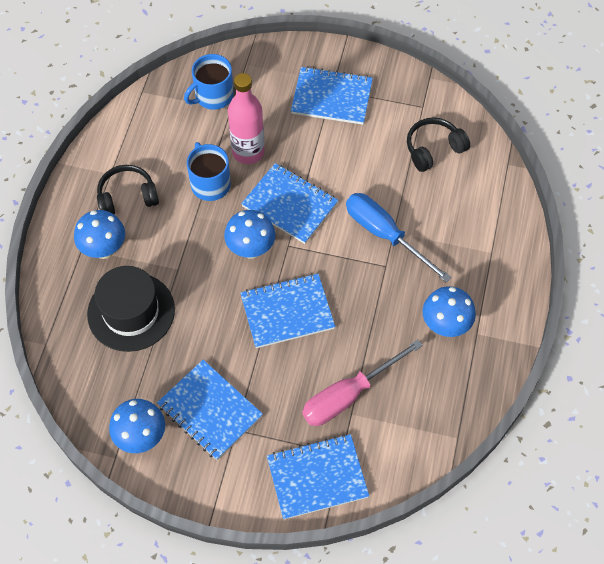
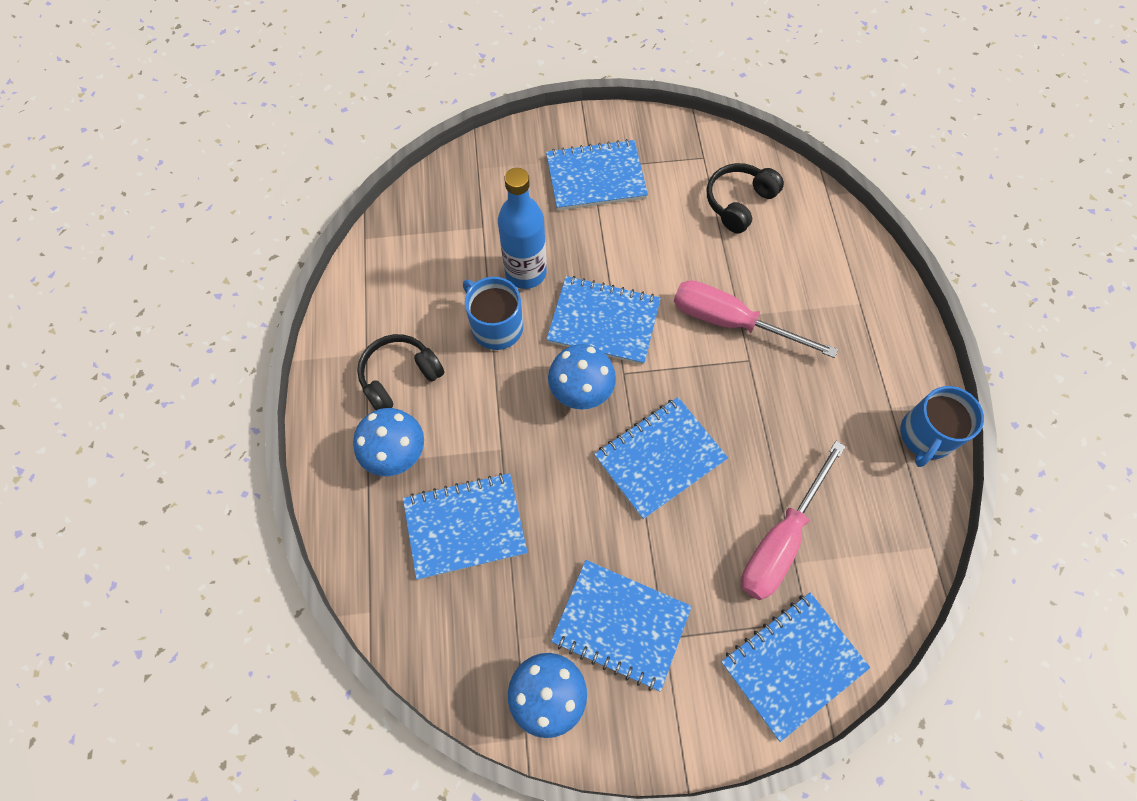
camera: 20 degrees left, 5 degrees up
(131, 312) = (465, 526): black hat -> blue notebook
(213, 96) = (454, 217): blue mug -> blue mug (925, 436)
(248, 152) = (525, 272): pink bottle -> blue bottle
(385, 234) = (731, 322): blue screwdriver -> pink screwdriver
(445, 325) = (851, 410): blue mushroom -> none

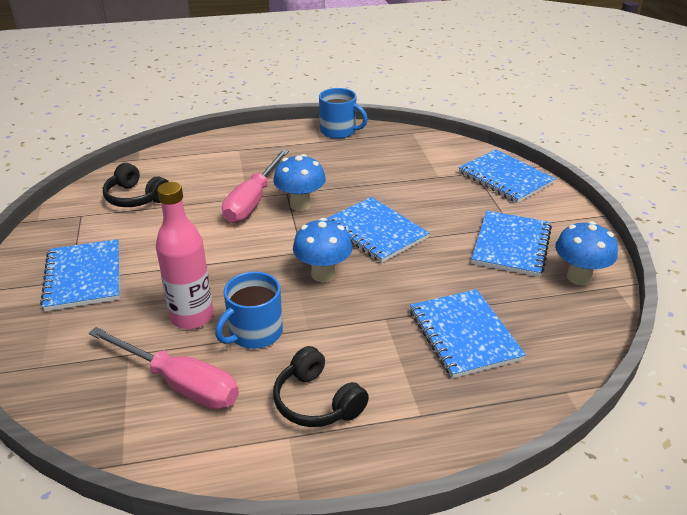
camera: 95 degrees left, 30 degrees down
(397, 455) = (406, 392): blue mushroom -> blue mushroom (300, 205)
(525, 272) = (192, 317): blue bottle -> pink bottle
(603, 322) = (251, 265): blue notebook -> none
(780, 539) = (424, 181): pink screwdriver -> pink screwdriver (180, 384)

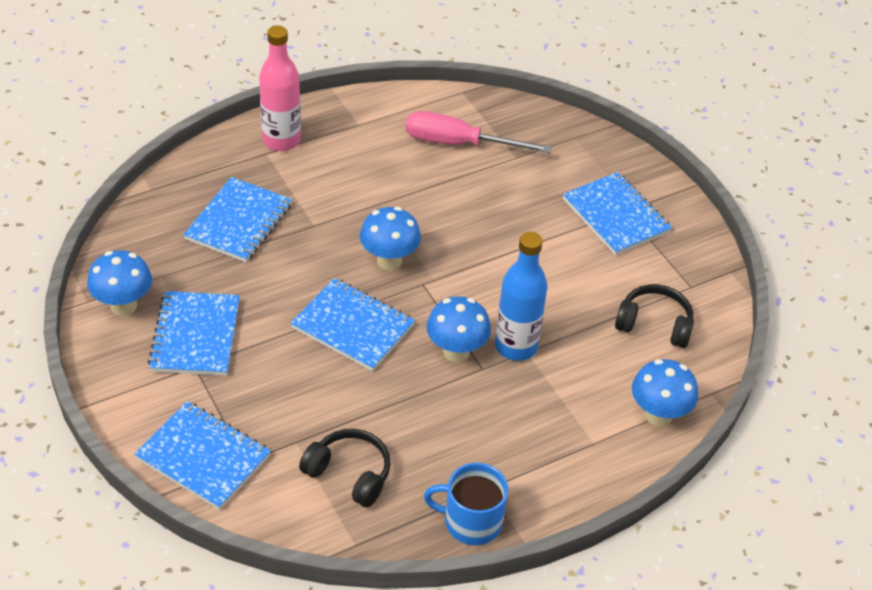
camera: 160 degrees right, 10 degrees up
(184, 154) = (658, 415): none -> blue mushroom
(192, 317) = (487, 196): pink bottle -> pink bottle (281, 140)
(253, 201) = (516, 346): pink screwdriver -> blue bottle
(254, 333) = (424, 192): blue mug -> none
(316, 402) = (348, 149): black headphones -> black headphones (349, 474)
(464, 335) = (238, 222): blue notebook -> blue notebook turned 60 degrees clockwise

